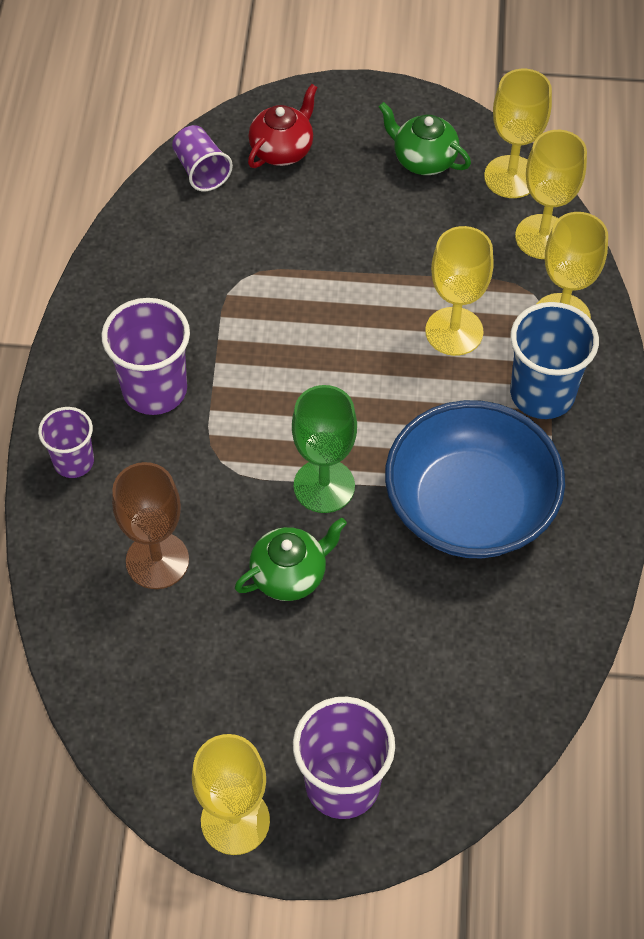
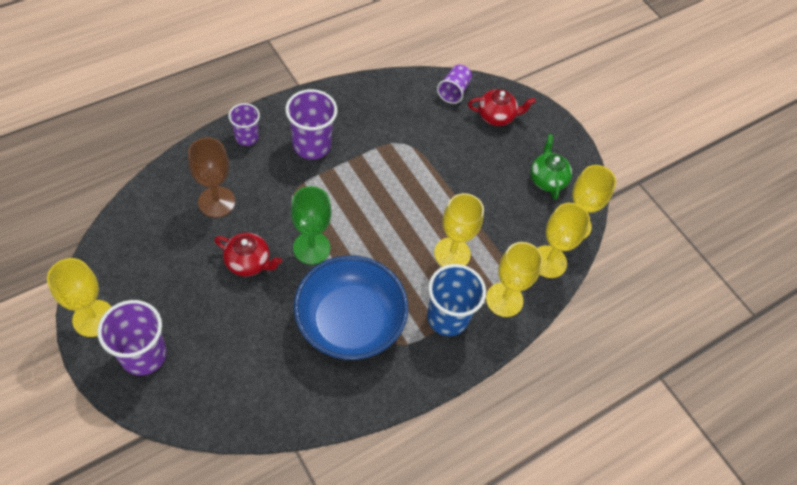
camera: 45 degrees right, 0 degrees up
(290, 574) = (249, 262): green teapot -> red teapot

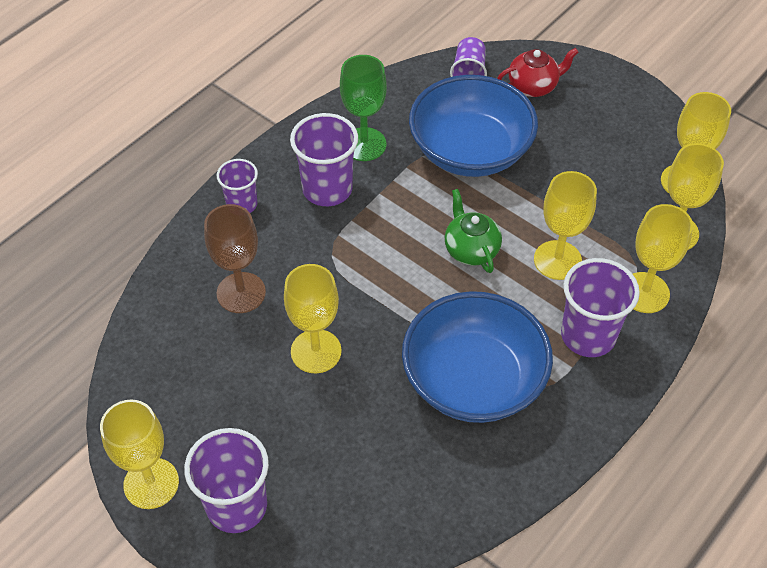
camera: 10 degrees left, 5 degrees down
(249, 262) = (316, 351): red teapot -> yellow goblet
(311, 248) = (385, 309): green goblet -> green goblet (364, 144)
(427, 150) = (470, 150): none -> blue bowl
(447, 317) = (588, 335): blue cup -> purple cup
(547, 179) = (627, 139): green teapot -> green teapot (471, 249)

